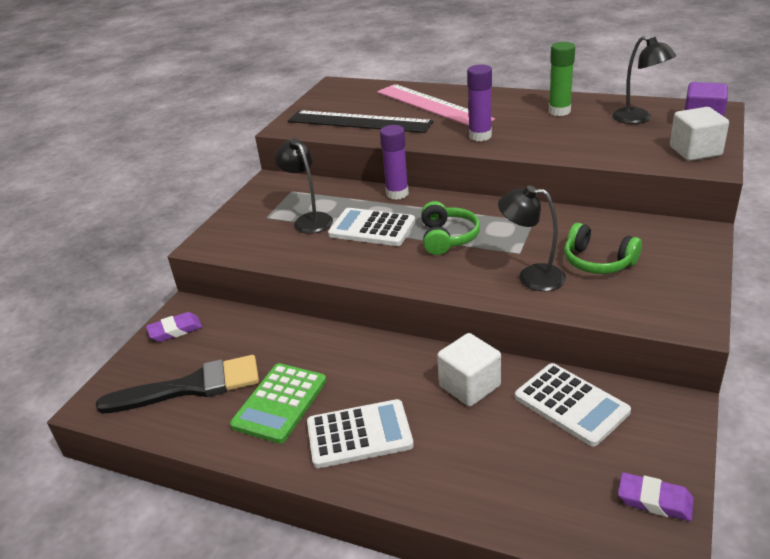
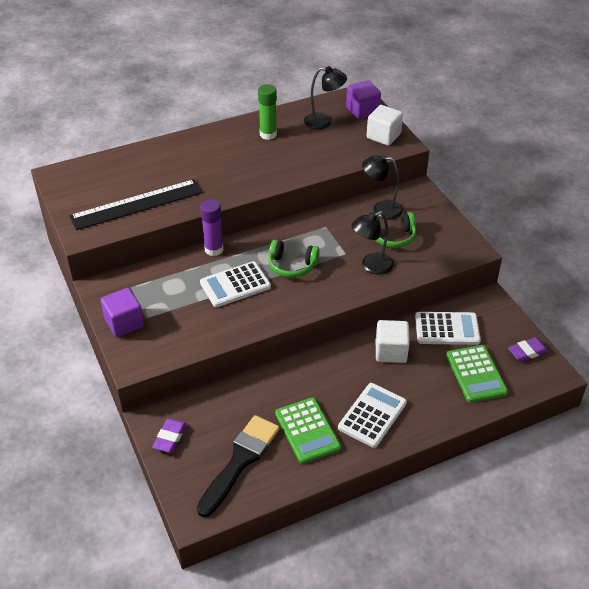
camera: 50 degrees left, 10 degrees up
(246, 213) = (124, 323): none -> purple cube
(309, 220) = (182, 302): black lamp -> black lamp (381, 209)
(432, 105) = (172, 165): pink ruler -> none
(447, 238) = (292, 266): green headphones -> green headphones turned 150 degrees clockwise
(480, 136) = (244, 179): purple glue stick -> none
(541, 477) = (476, 374): none -> green calculator

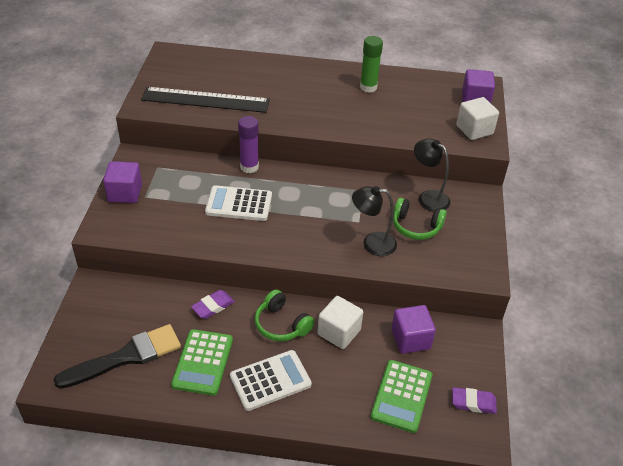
camera: 30 degrees right, 0 degrees up
(170, 437) = (92, 306): purple eraser -> purple eraser (213, 306)
(292, 266) = (301, 210): green headphones -> green headphones (281, 324)
(324, 121) = (429, 96): black lamp -> none
(447, 329) = (410, 339): white calculator -> purple cube

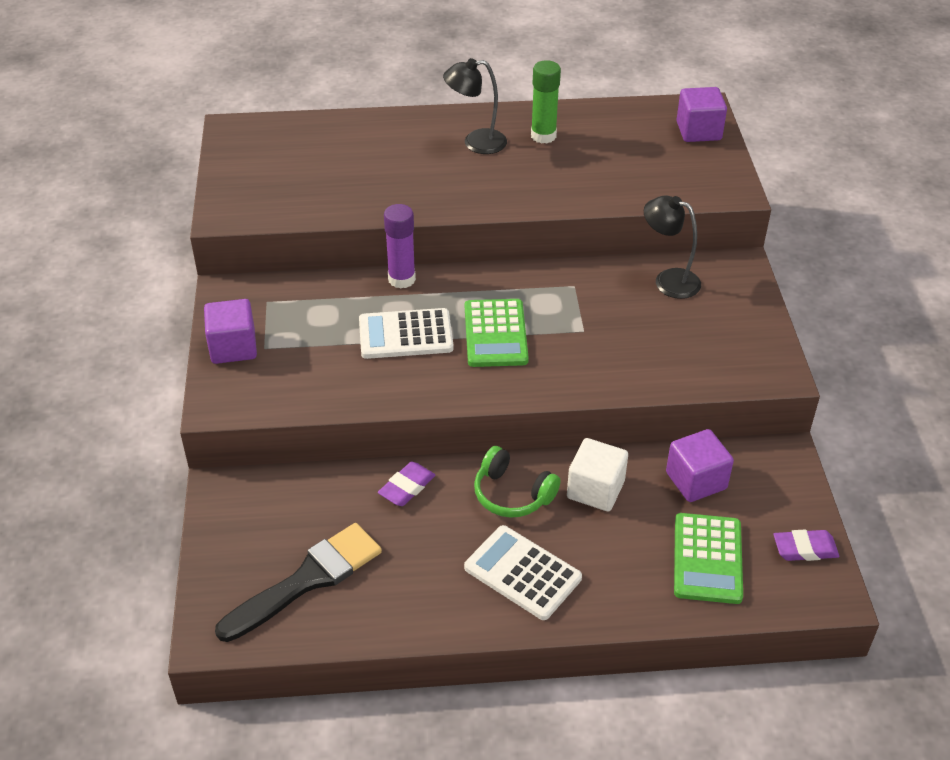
camera: 10 degrees left, 0 degrees up
(203, 362) = (419, 566): green calculator -> green calculator (495, 334)
(205, 100) = (315, 191): black ruler -> none
(270, 380) = (522, 573): white calculator -> white calculator turned 105 degrees counterclockwise
(372, 243) = (612, 357): black lamp -> black lamp (476, 142)
(416, 227) = (664, 324): green headphones -> none
(474, 130) = (711, 174): white cube -> none

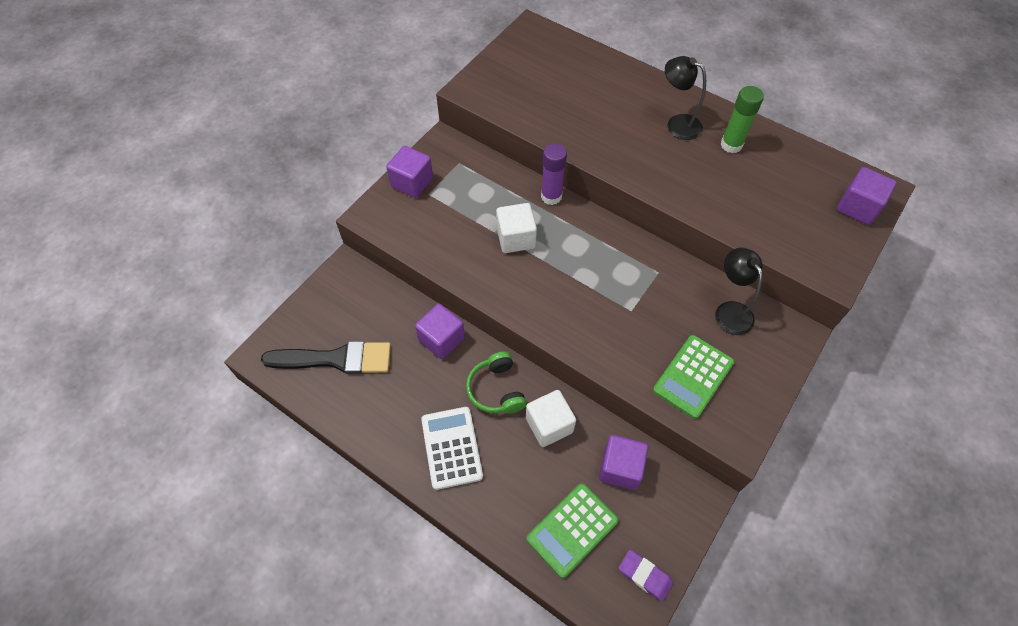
camera: 40 degrees right, 15 degrees up
(405, 335) = (516, 238): white calculator -> white cube
(407, 487) = (441, 339): purple eraser -> purple cube
(495, 334) = (571, 274): green calculator -> green calculator (693, 376)

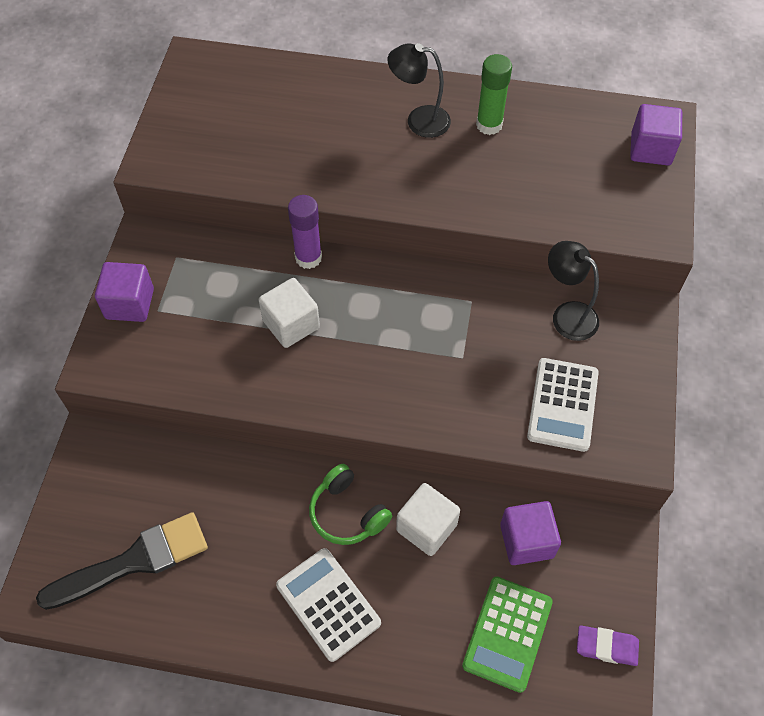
camera: 25 degrees left, 0 degrees up
(441, 339) = (253, 481): purple cube -> none
(693, 376) = (562, 405): green calculator -> white calculator

